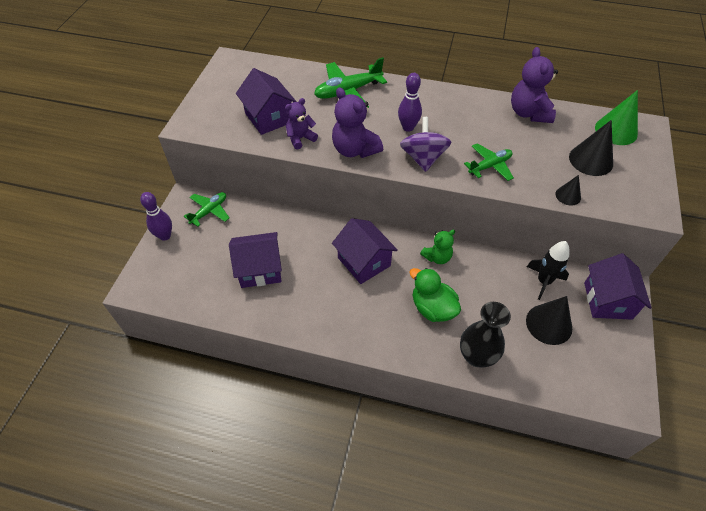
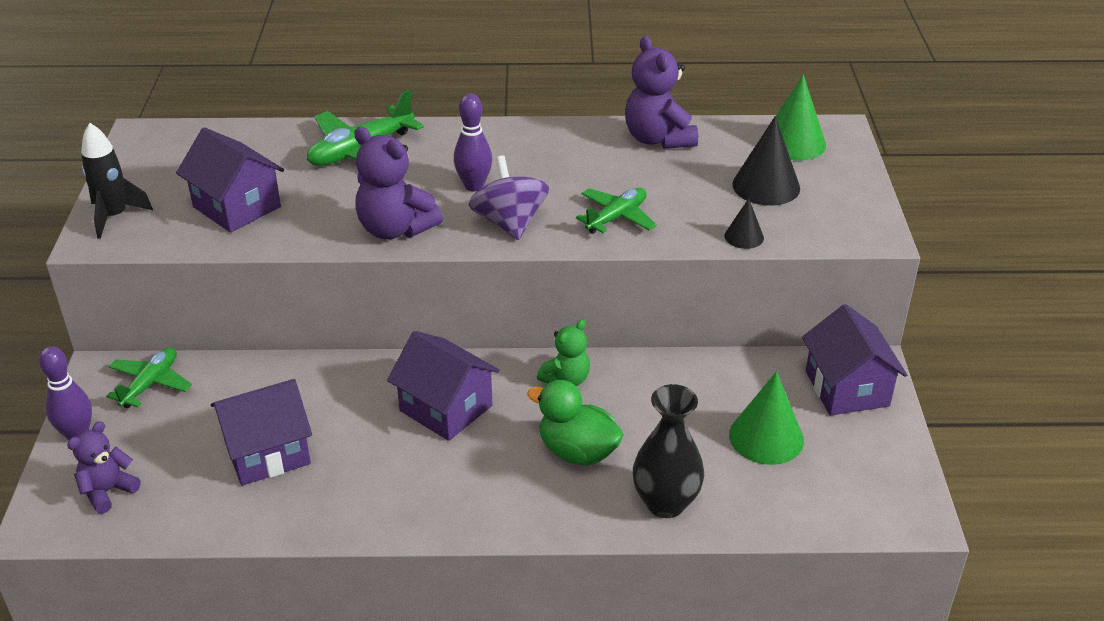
camera: 15 degrees left, 15 degrees down
(300, 138) = (300, 227): purple teddy bear -> purple teddy bear (108, 491)
(543, 281) = (743, 381): black rocket -> black rocket (115, 216)
(549, 324) = (766, 437): black cone -> green cone

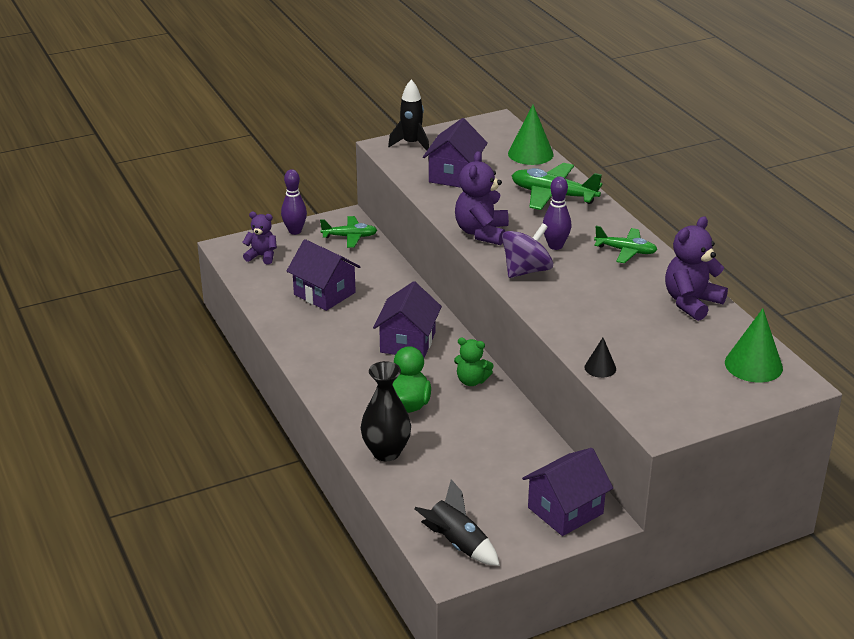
camera: 65 degrees right, 5 degrees down
(616, 217) = (572, 309): green plane -> green plane (626, 251)
(766, 186) = (677, 364): black cone -> none
(766, 437) = (481, 482): green cone -> green cone (530, 154)
(872, 496) = (457, 544): none -> black rocket

